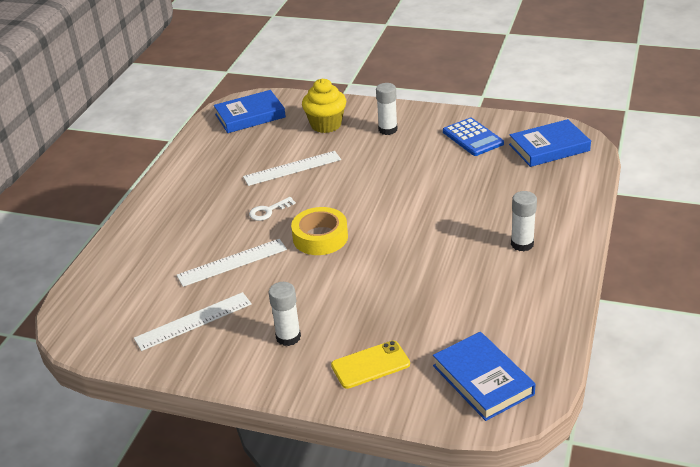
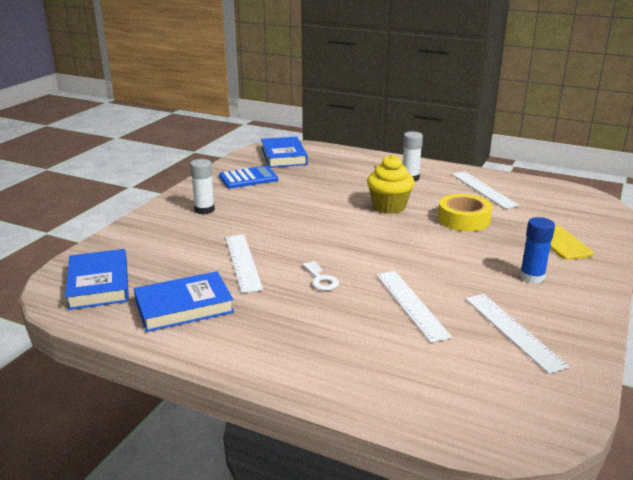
camera: 85 degrees left, 10 degrees down
(288, 337) = (532, 277): white glue stick -> blue glue stick
(320, 237) = (379, 254): yellow tape -> yellow tape (463, 219)
(326, 125) = (166, 239): yellow cupcake -> yellow cupcake (389, 206)
(482, 380) = (568, 206): blue book -> blue book (184, 306)
(510, 305) = (483, 189): none -> white ruler

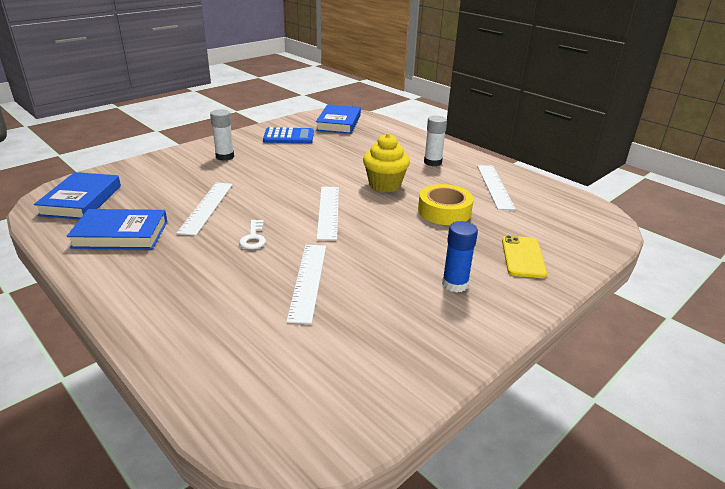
camera: 20 degrees right, 5 degrees up
(513, 331) = (378, 334): white ruler -> white ruler (328, 212)

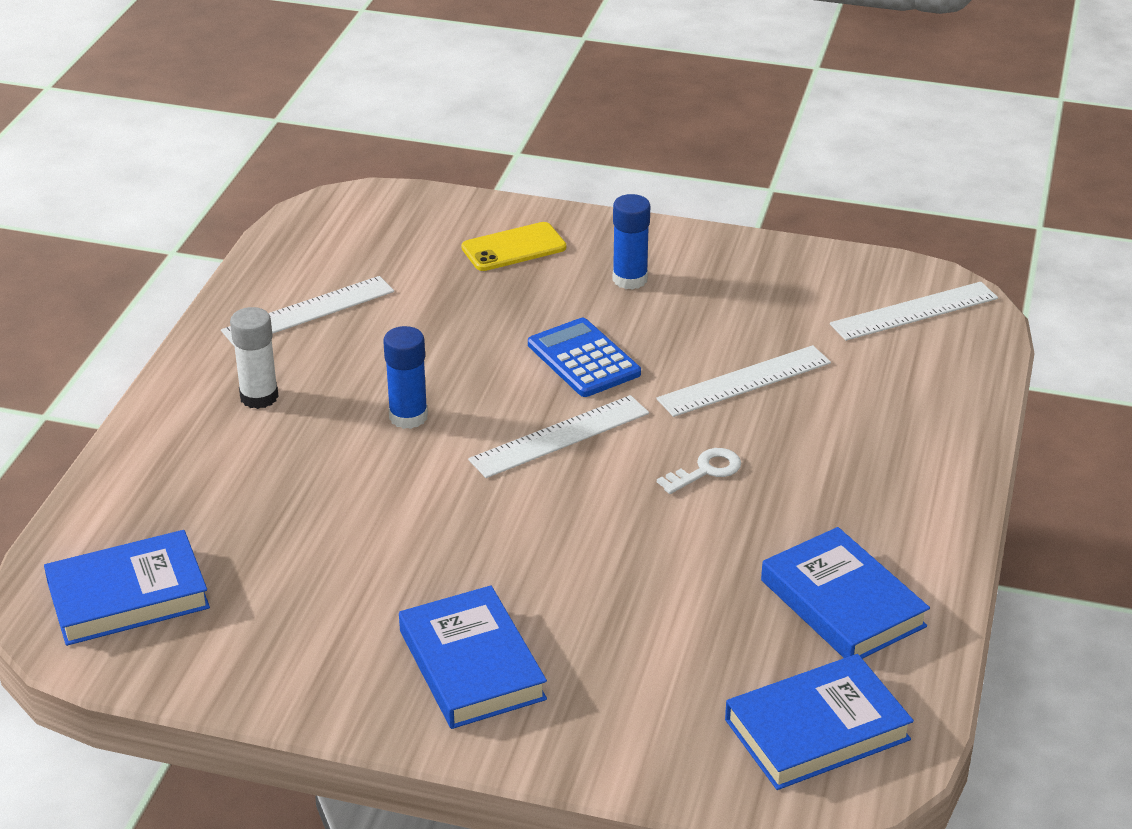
camera: 120 degrees left, 5 degrees up
(206, 207) = (678, 566): white ruler -> white ruler (914, 311)
(225, 156) = (472, 665): white glue stick -> blue book
(289, 136) = (282, 631): blue calculator -> blue calculator (583, 359)
(385, 185) = (408, 417): yellow cupcake -> blue glue stick
(444, 211) = (447, 334): yellow tape -> none

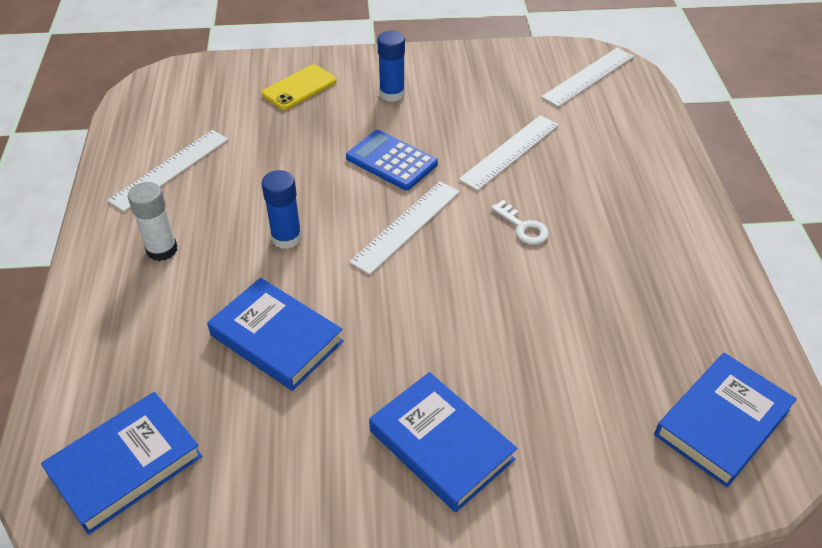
camera: 20 degrees left, 10 degrees up
(706, 470) = (523, 227): white key -> white key turned 105 degrees clockwise
(842, 603) = (675, 309): blue book -> blue book (276, 338)

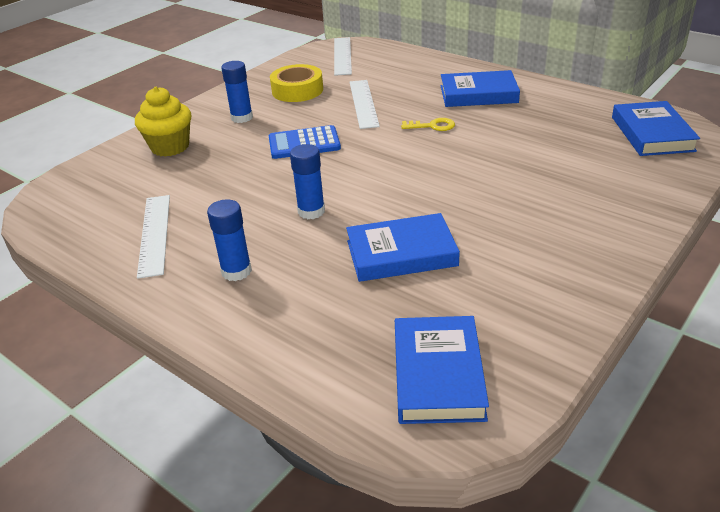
camera: 45 degrees left, 10 degrees down
(162, 250) = (236, 271): white glue stick -> blue glue stick
(299, 88) = (170, 147): yellow phone -> yellow cupcake
(406, 226) = (371, 162): white ruler -> none
(441, 445) = (572, 226): blue book -> blue book (478, 94)
(481, 93) = (297, 90): none -> yellow tape
(523, 227) = (432, 126): white key -> yellow key

